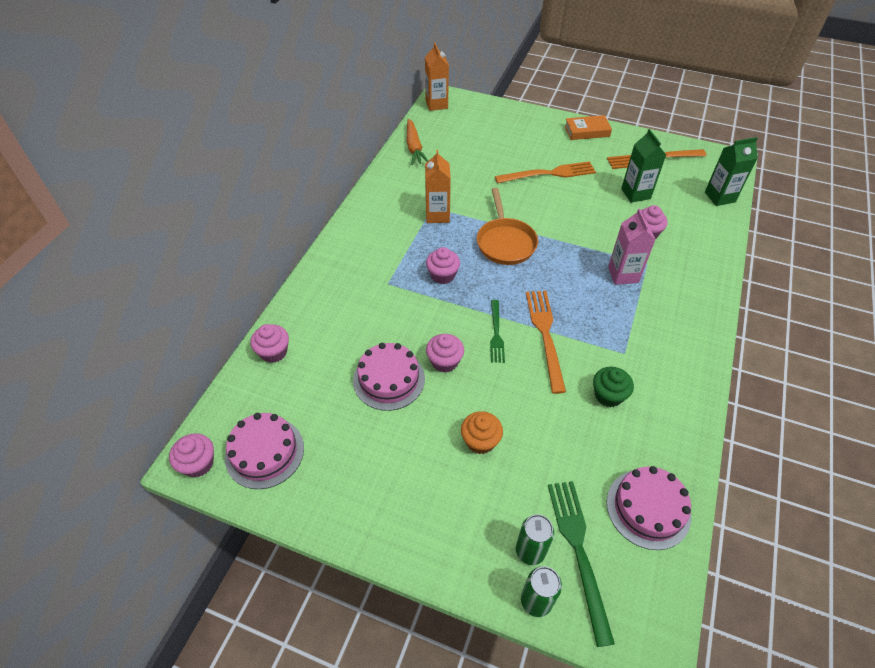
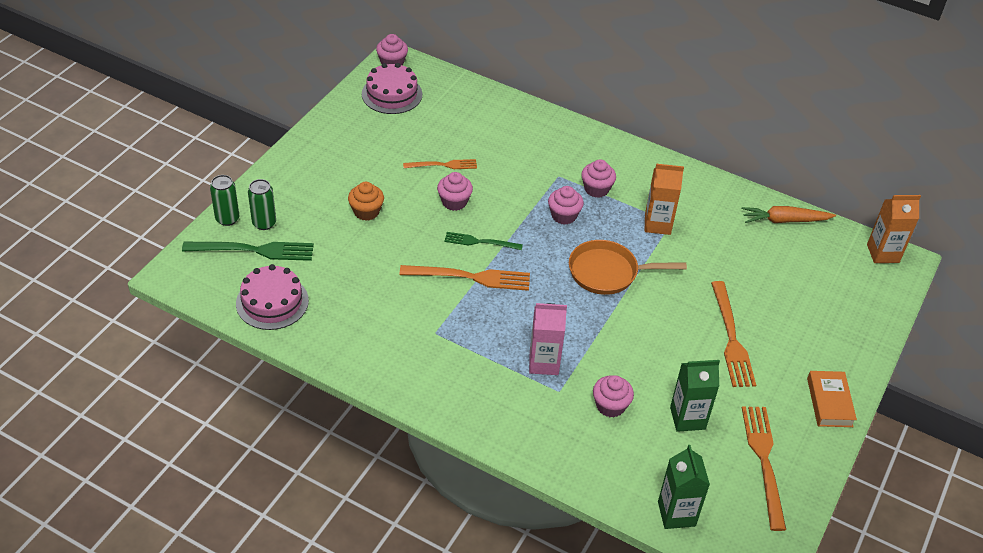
camera: 95 degrees right, 5 degrees down
(274, 352) = (488, 101): pink cupcake -> pink cupcake (596, 189)
(389, 379) = (443, 165): pink cake -> orange fork
(608, 395) = (389, 306): green cupcake -> none

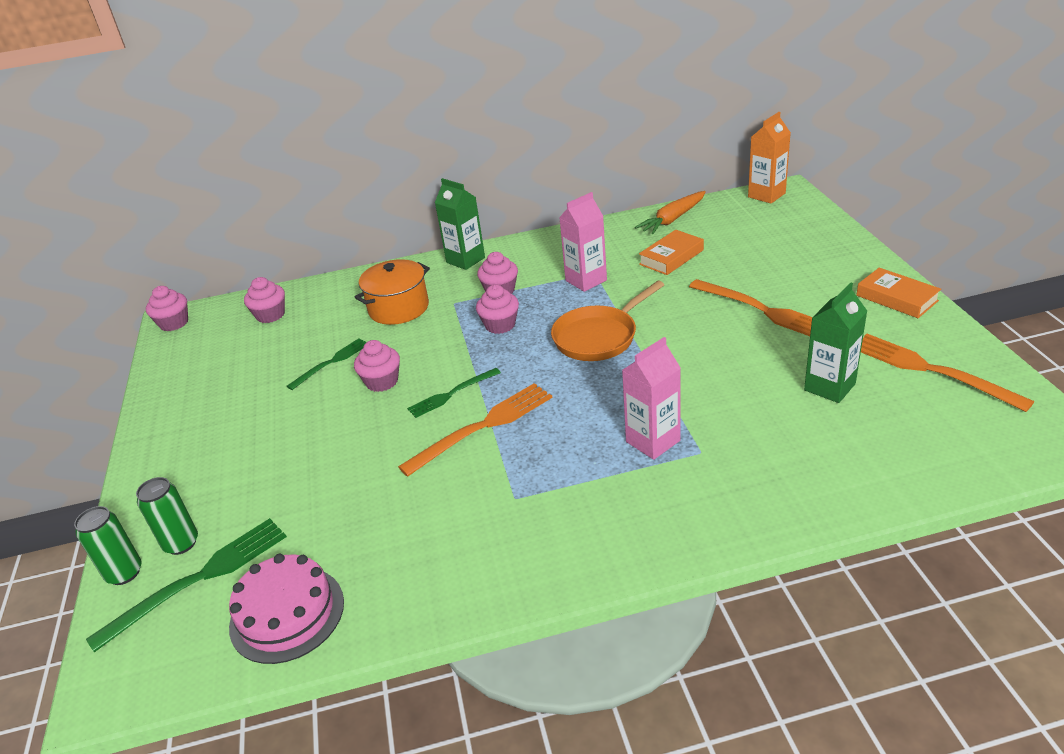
camera: 35 degrees left, 10 degrees down
(366, 211) = (297, 450): orange cupcake -> none
(392, 94) = (203, 344): pink cake -> none
(443, 165) = (331, 362): orange fork -> green fork
(523, 154) = (398, 308): none -> orange pot
(610, 406) = (760, 428): pink cupcake -> pink cupcake (270, 315)
(657, 224) = (586, 280): orange carton -> pink carton
(676, 514) = (948, 464): green carton -> green carton (465, 260)
(736, 251) = (671, 257): none -> orange book

